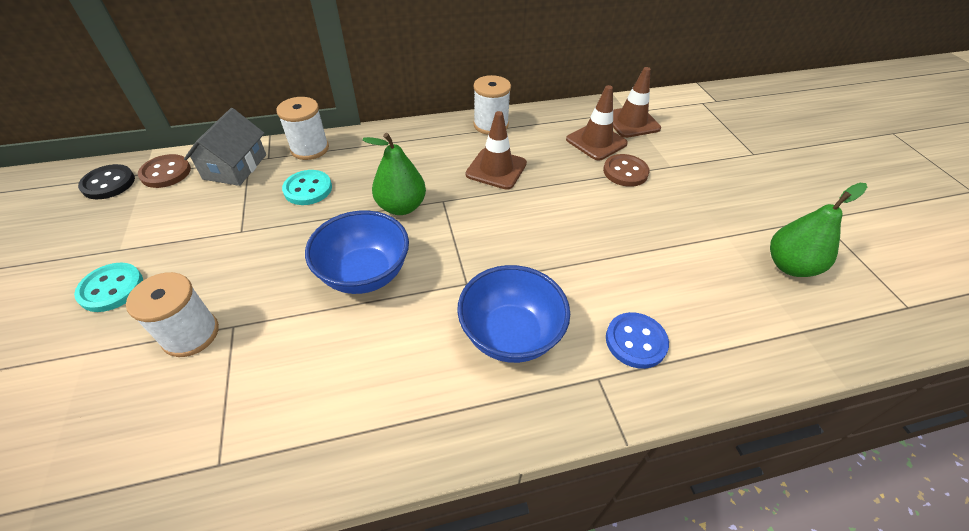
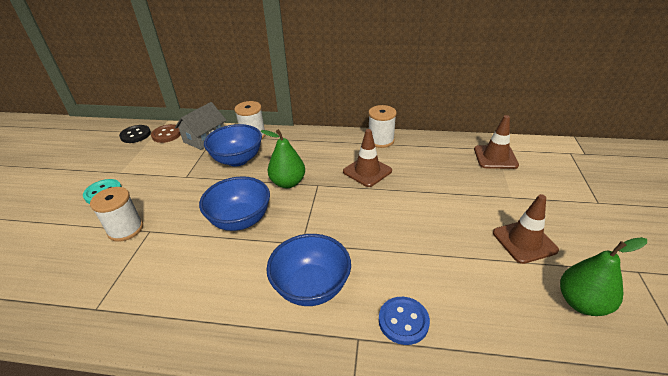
camera: 25 degrees right, 10 degrees down
(308, 189) = (237, 159): turquoise button -> blue bowl
(596, 141) = (456, 166): brown traffic cone -> brown traffic cone (524, 241)
(625, 172) = (468, 193): brown button -> none

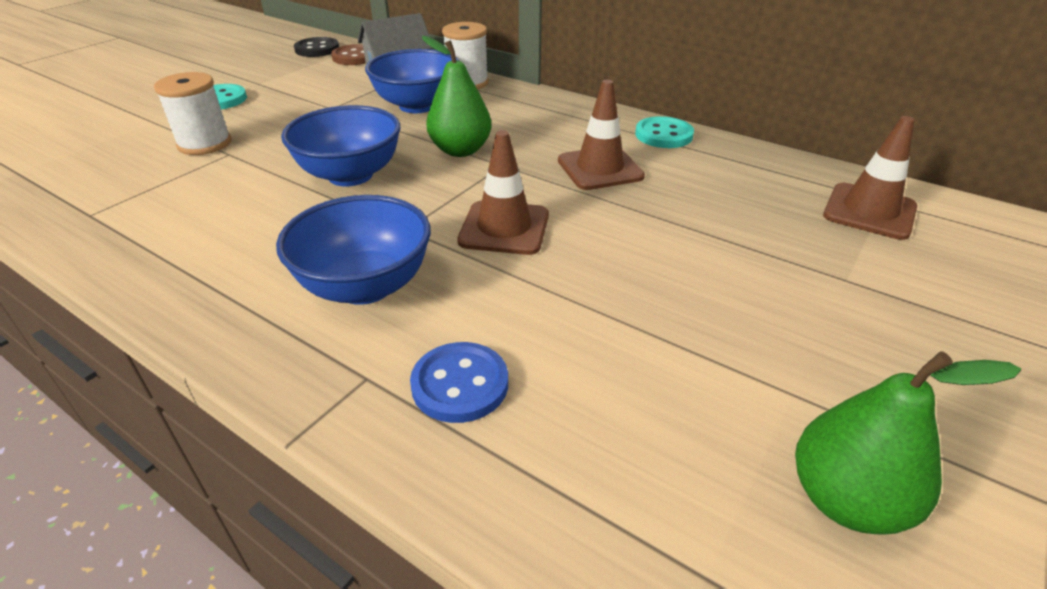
camera: 25 degrees right, 0 degrees up
(381, 140) = (663, 135): white spool -> turquoise button
(524, 241) = (808, 355): brown traffic cone -> brown traffic cone (504, 228)

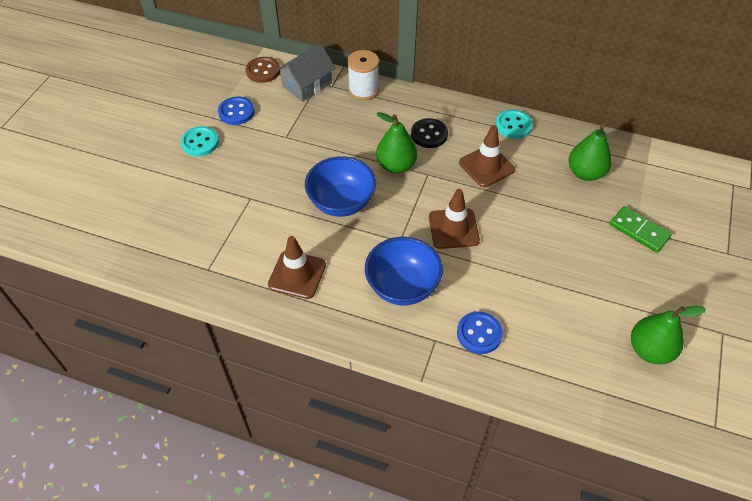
camera: 15 degrees left, 15 degrees up
(205, 144) = (227, 192): white spool -> none
(291, 82) = (236, 112): none -> blue button
(317, 49) = (227, 65): black button -> black button (429, 134)
(417, 106) = (343, 123): blue bowl -> none
(766, 197) = (585, 173): none -> green pear
(853, 283) = (639, 231): none -> green domino
(869, 211) = (640, 174): brown traffic cone -> brown traffic cone (297, 274)

